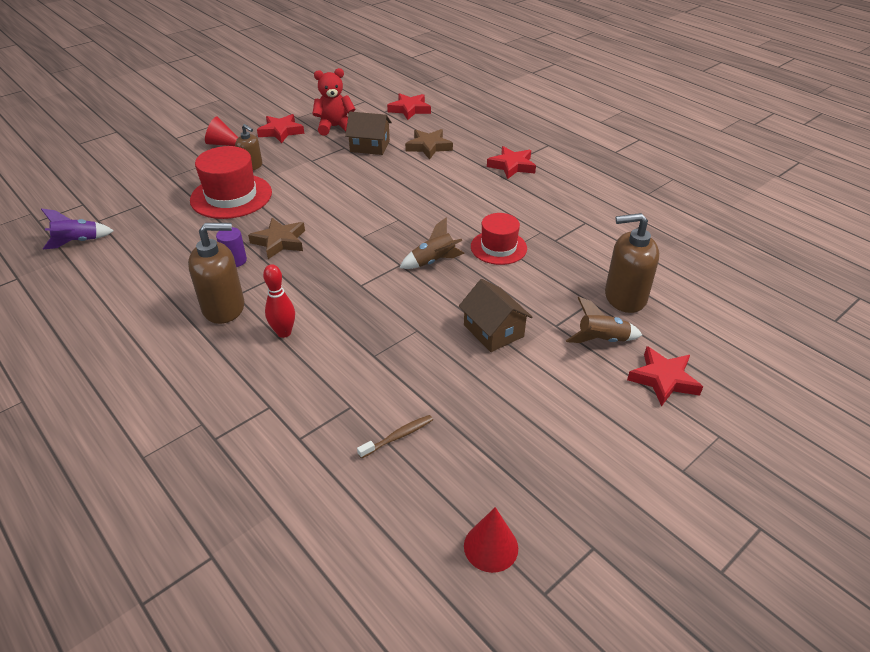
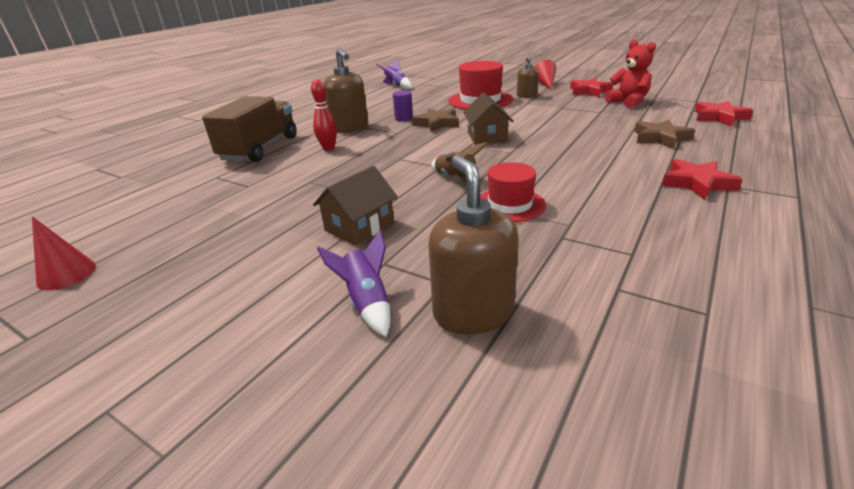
camera: 75 degrees right, 10 degrees down
(227, 395) = (260, 149): none -> brown truck
(370, 146) = (618, 118): brown house -> brown house (487, 137)
(398, 436) = (211, 209): brown toothbrush -> none
(602, 340) = (367, 303): brown rocket -> purple rocket
(663, 379) = (294, 373): red star -> none

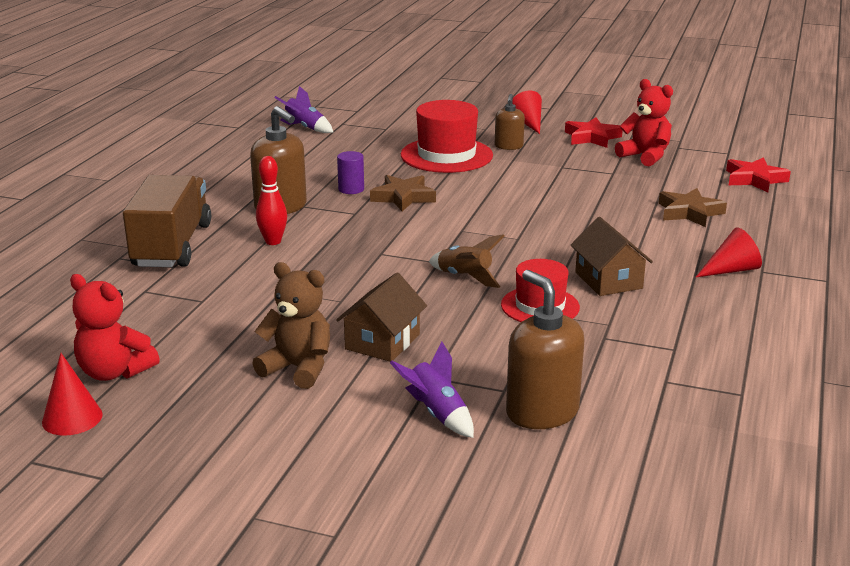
camera: 15 degrees left, 5 degrees down
(137, 236) = (114, 372): none -> red teddy bear
(275, 245) = (298, 368): none -> brown teddy bear
(487, 137) = (479, 216): brown house -> brown house (608, 280)
(697, 183) = (731, 270): red star -> red cone

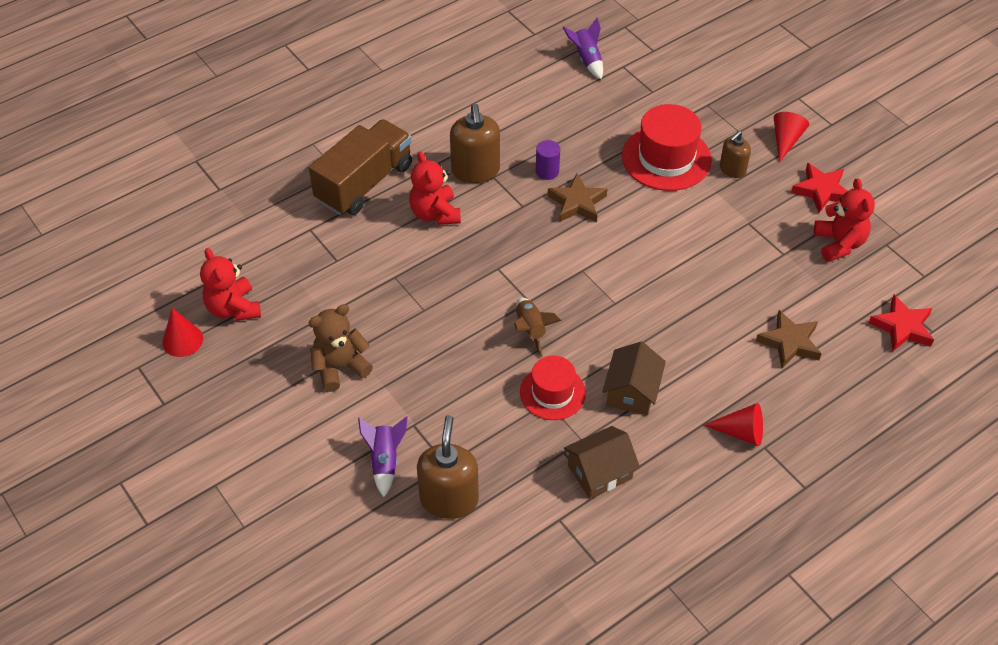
camera: 35 degrees right, 25 degrees up
(273, 241) = (435, 213): red bowling pin -> red teddy bear
(298, 368) = (340, 367): brown teddy bear -> brown teddy bear turned 90 degrees counterclockwise
(382, 342) = (413, 370): brown house -> brown house (599, 472)

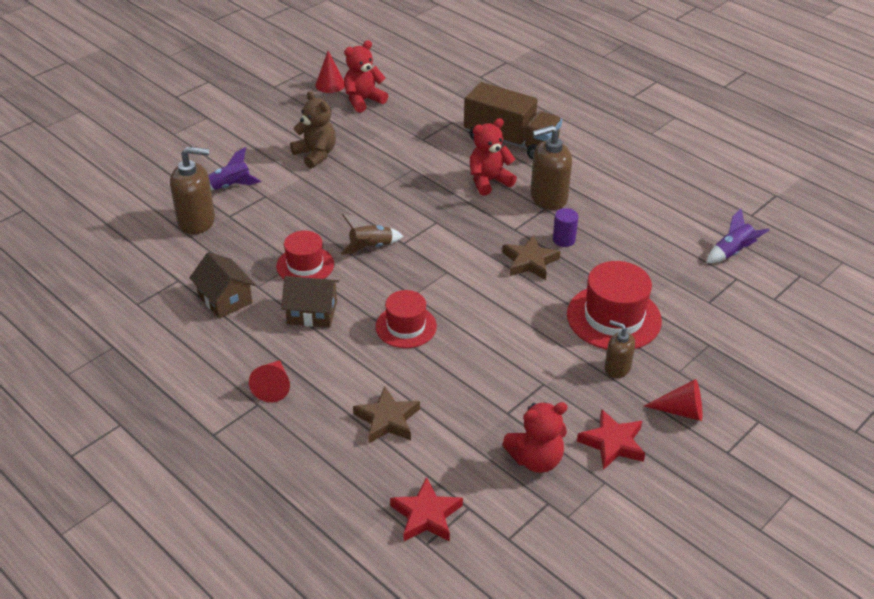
camera: 80 degrees right, 10 degrees down
(662, 314) = (406, 326): none -> red hat

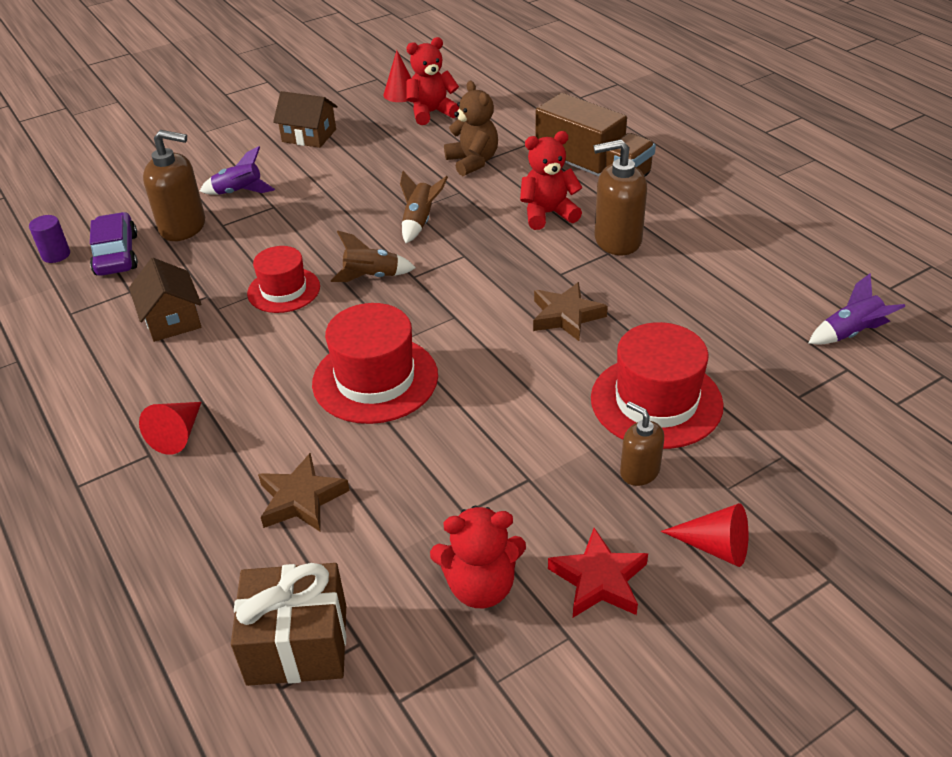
camera: 15 degrees right, 0 degrees up
(151, 250) = (116, 254): none -> purple car
(312, 312) = (267, 347): brown house -> brown house (309, 135)
(315, 154) = (351, 166): brown teddy bear -> brown teddy bear (473, 162)
(390, 197) = (419, 222): none -> brown rocket
(406, 326) = (375, 379): red hat -> red hat, size x1.56
(426, 515) = (297, 644): red star -> brown gift
(564, 240) = (620, 293): purple cylinder -> purple cylinder (56, 255)

